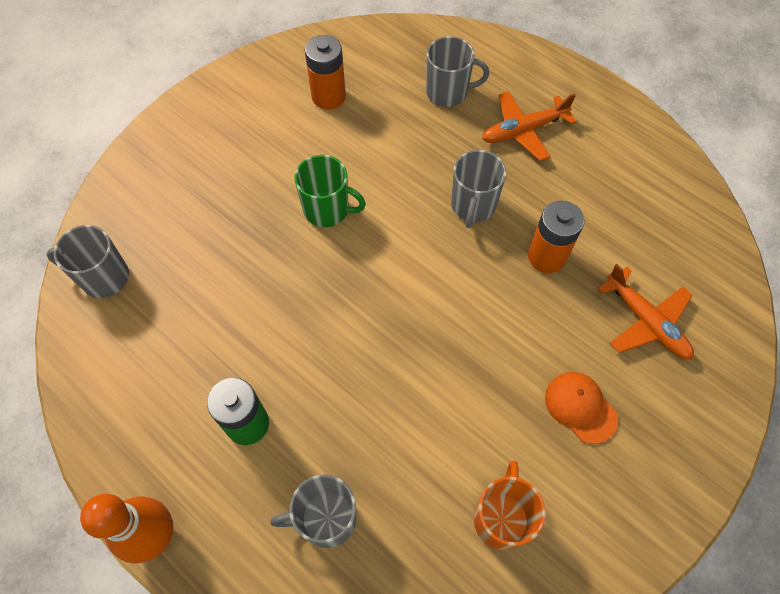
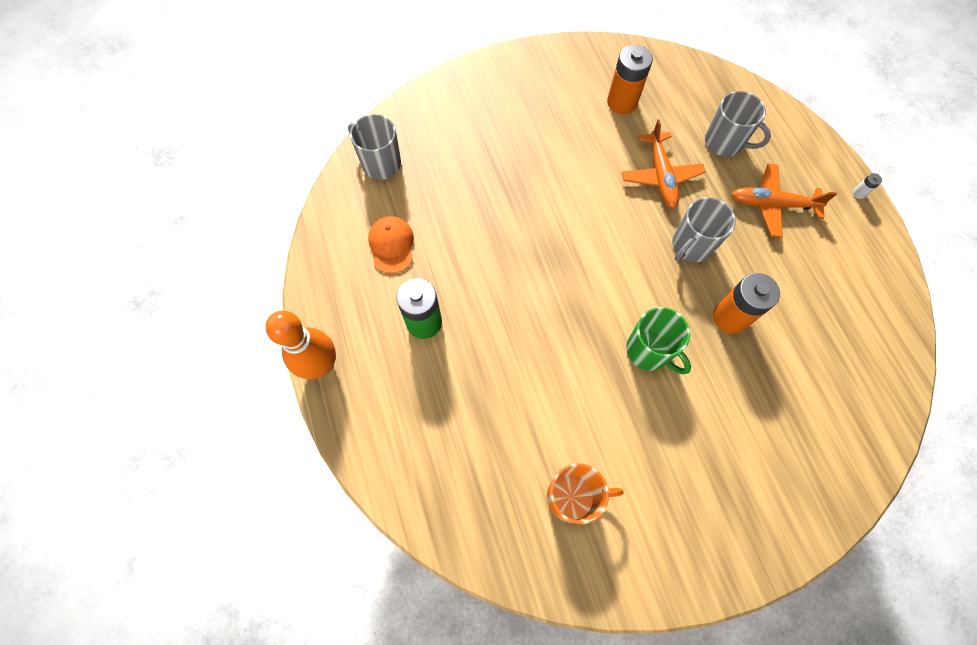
camera: 30 degrees right, 5 degrees up
(326, 519) = (442, 421): grey mug -> none
(327, 209) = (571, 192): green mug -> green mug (649, 351)
(501, 518) = (572, 497): orange mug -> orange mug turned 45 degrees clockwise
(580, 407) = (686, 450): orange cap -> orange cap (391, 245)
(592, 84) = (859, 193): none -> white battery
(646, 321) = (785, 414): orange plane -> orange plane (660, 175)

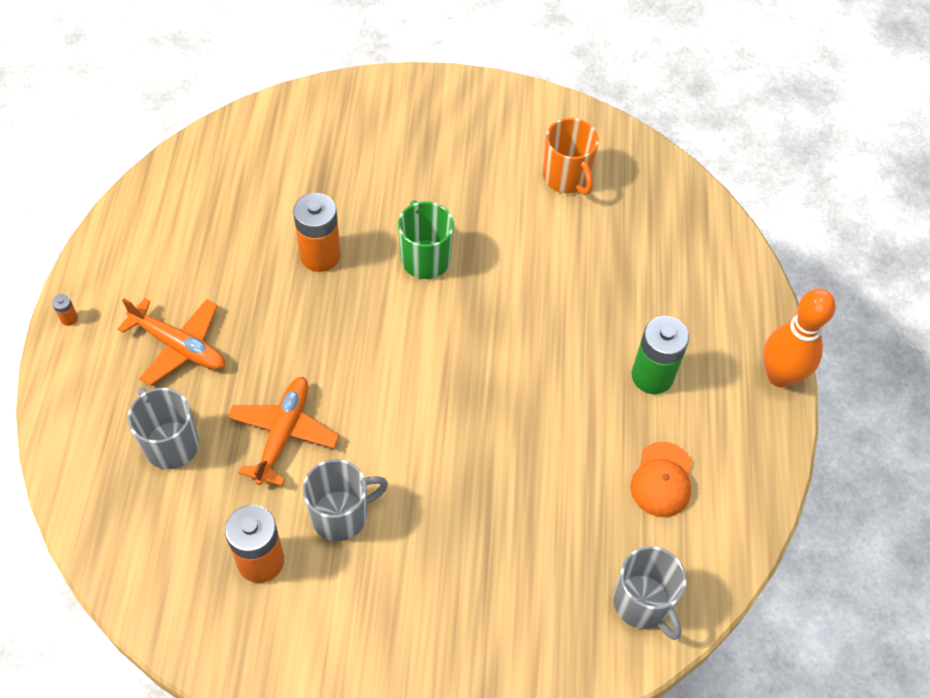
camera: 160 degrees left, 10 degrees down
(572, 497) = (566, 178): orange mug -> orange mug turned 135 degrees counterclockwise
(691, 246) = (307, 339): grey mug -> grey mug (341, 515)
(859, 193) = (69, 318): white battery -> orange battery

